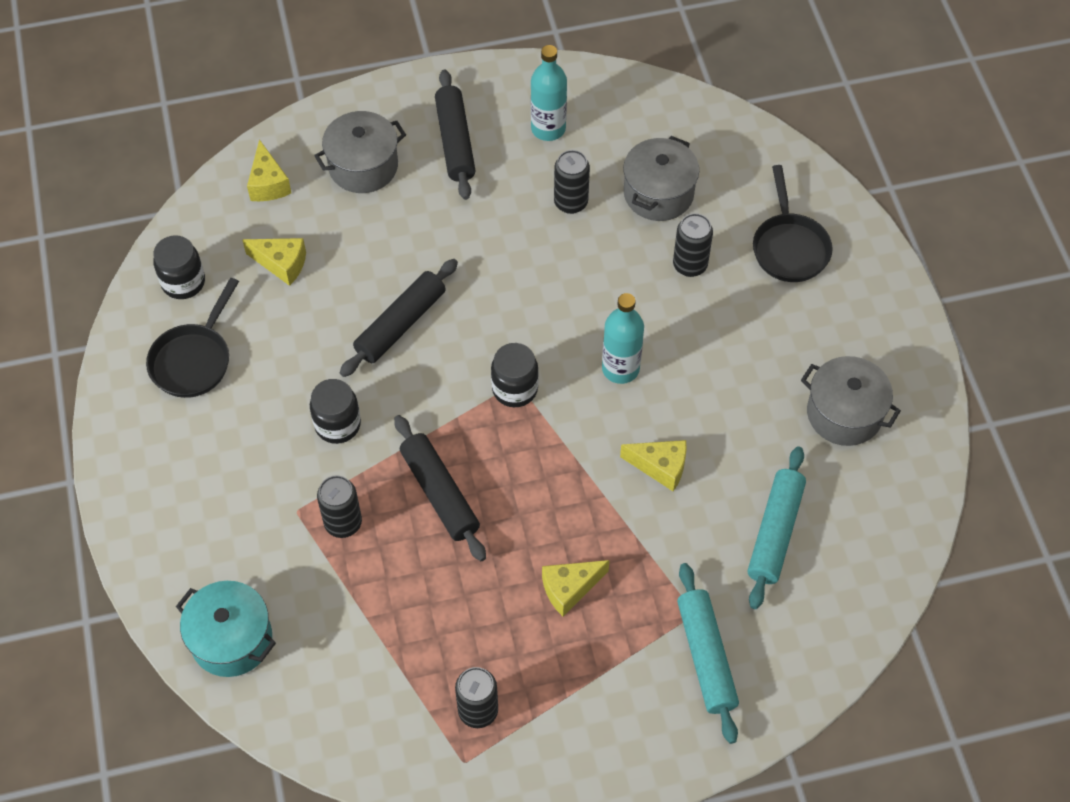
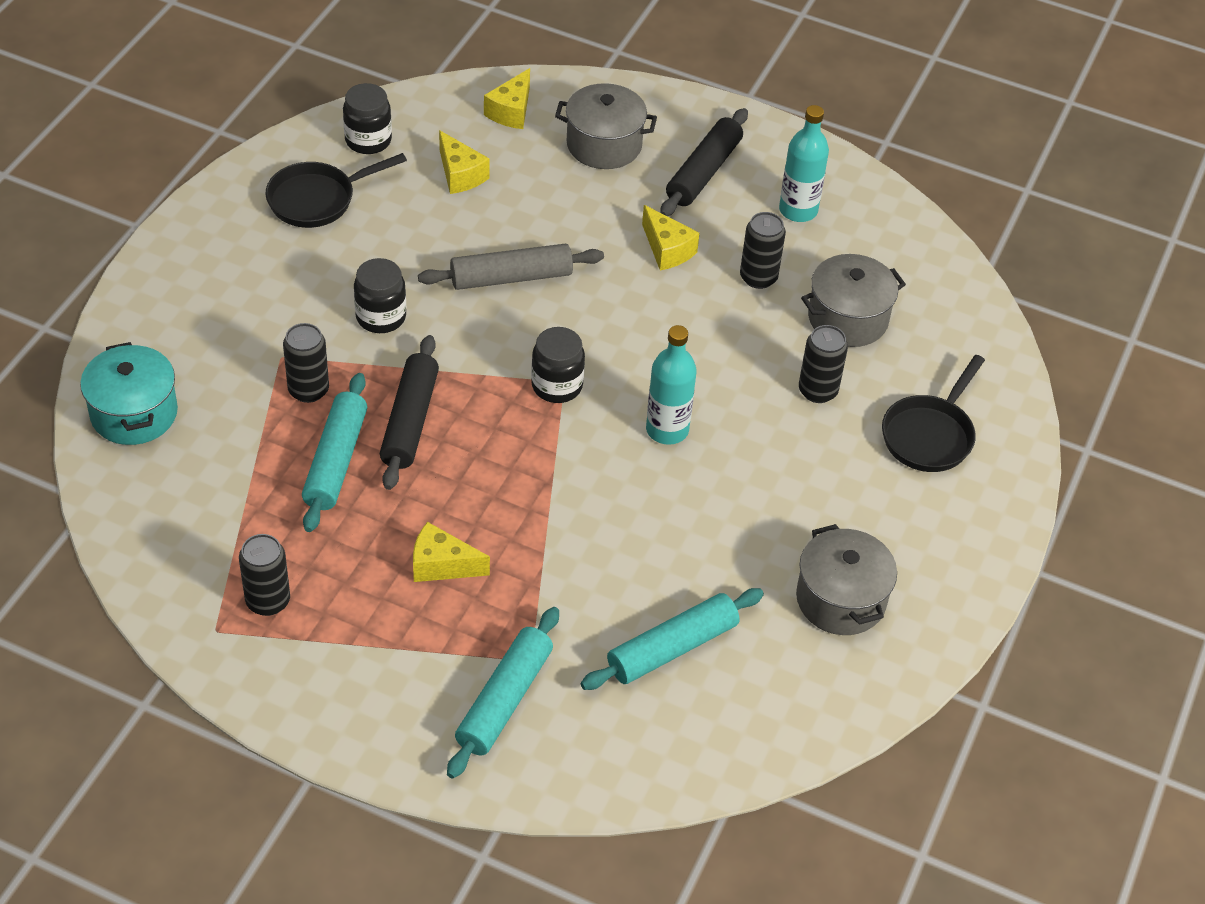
camera: 35 degrees right, 10 degrees down
(400, 324) = (511, 277): black rolling pin -> grey rolling pin
(418, 564) = (335, 460): none -> turquoise rolling pin
(660, 467) = (621, 528): yellow cheese -> yellow cheese (667, 250)

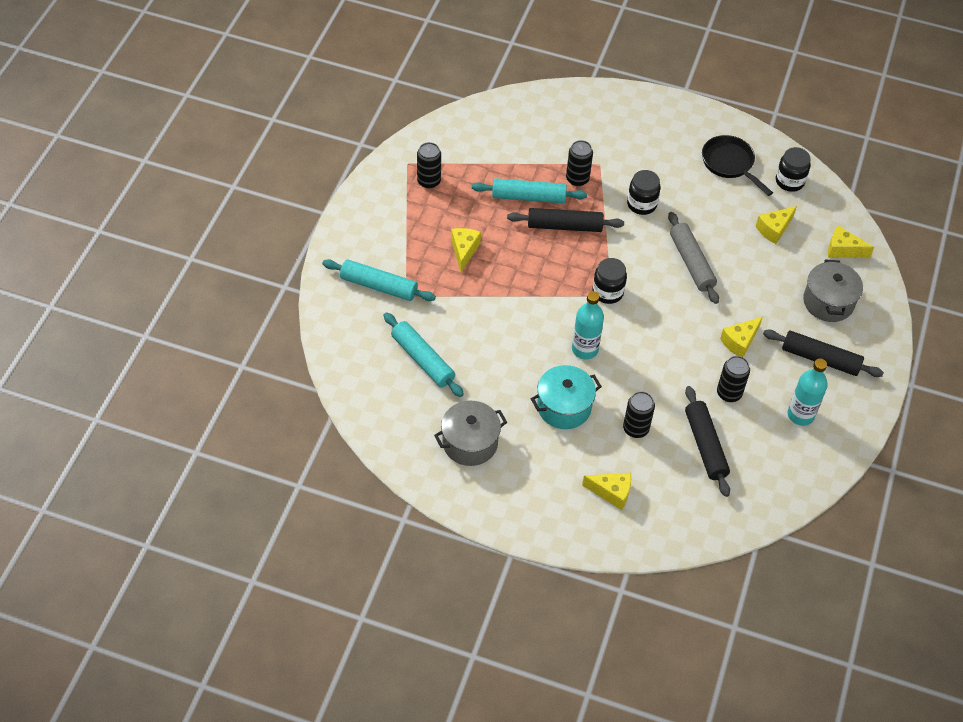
camera: 85 degrees right, 5 degrees up
(134, 413) = (544, 110): turquoise pot -> turquoise pot (564, 407)
(848, 318) = (705, 445): grey pot -> black rolling pin
(929, 435) = (611, 493): black pan -> yellow cheese

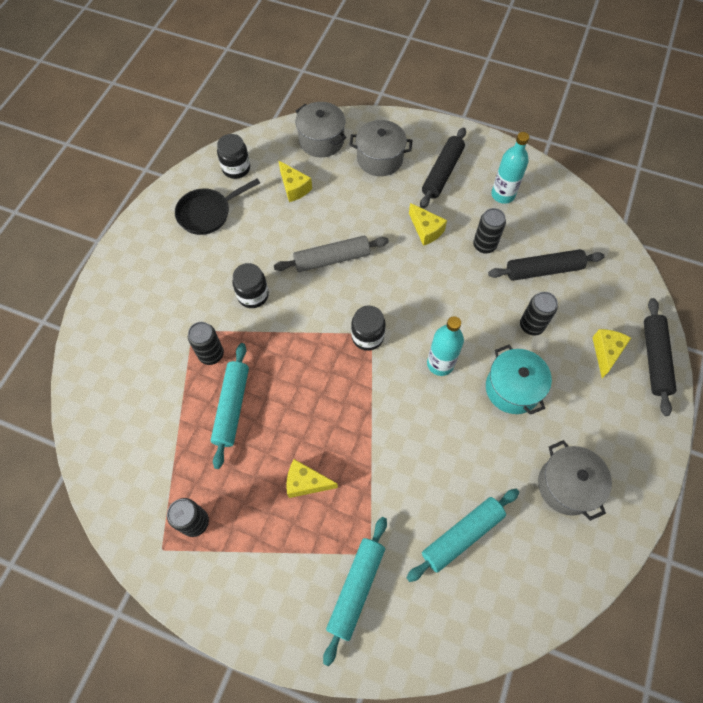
camera: 85 degrees left, 10 degrees up
(565, 226) = (277, 372): black rolling pin -> black rolling pin (654, 359)
(843, 250) = (321, 140): yellow cheese -> grey pot

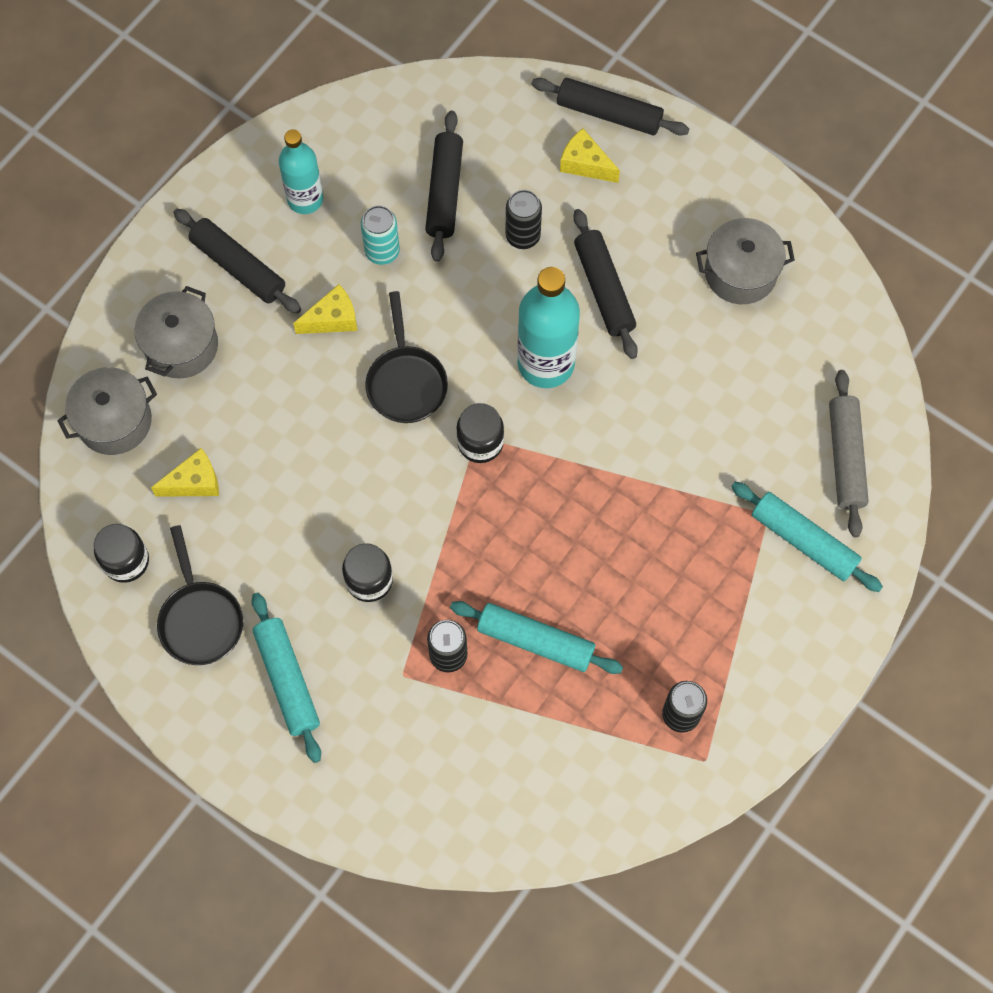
camera: 75 degrees left, 5 degrees up
(306, 482) = (663, 568): yellow cheese -> none
(331, 259) = (341, 459): grey rolling pin -> grey rolling pin (846, 457)
(396, 282) = (406, 382): none -> black pan
(440, 364) = (546, 363): turquoise bottle -> turquoise bottle, size x1.52
(462, 535) = (770, 406): turquoise rolling pin -> turquoise rolling pin (287, 680)
(484, 245) = (382, 251): black can -> turquoise can
(512, 388) = (603, 289): turquoise pot -> black rolling pin

